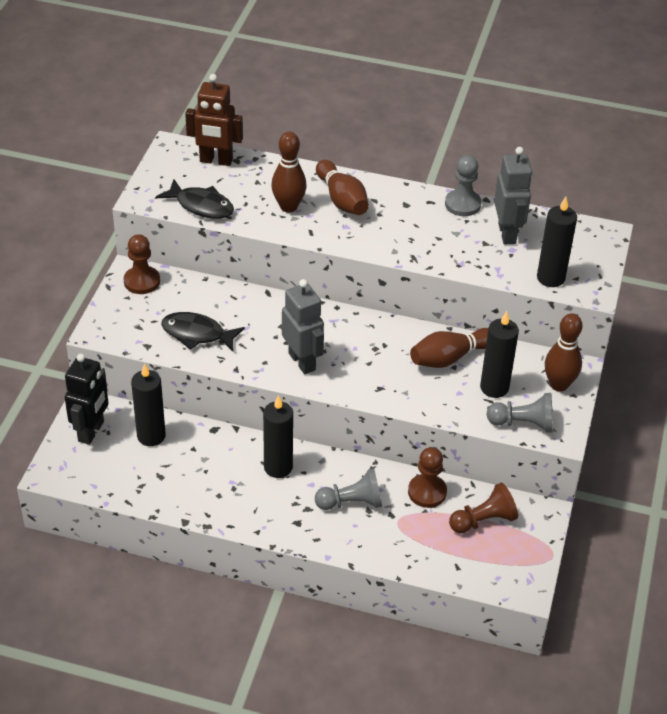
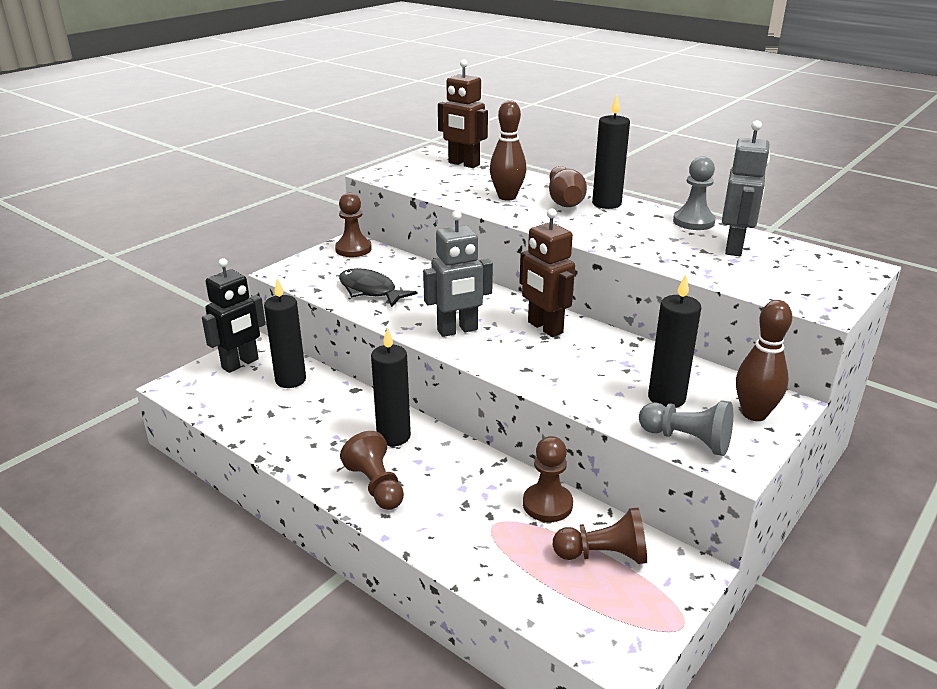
camera: 25 degrees right, 15 degrees down
(201, 206) = (424, 185): black fish -> none
(294, 517) = (376, 486): none -> brown pawn
(302, 361) = (457, 330): grey robot -> grey robot turned 75 degrees clockwise
(351, 502) = (451, 490): grey pawn -> none
(370, 338) = (544, 328): none -> brown robot
(450, 358) = (626, 361): brown bowling pin -> none
(550, 278) = (772, 288): black candle -> black candle (606, 204)

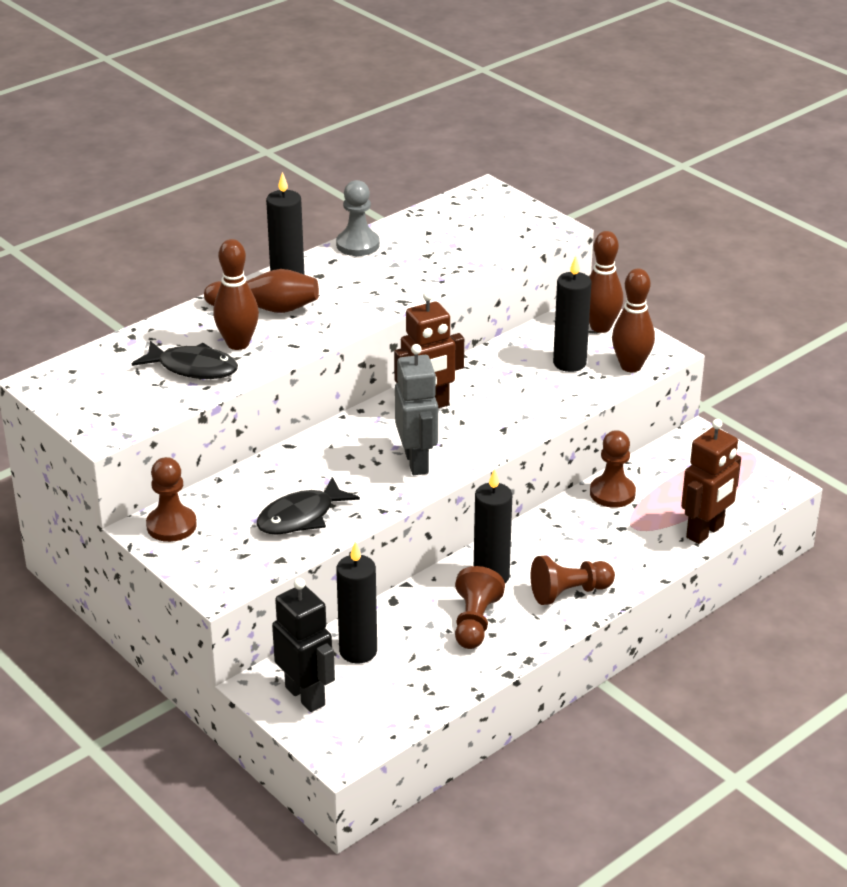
camera: 80 degrees left, 5 degrees up
(463, 164) = (103, 362): brown robot -> brown robot (705, 532)
(467, 187) = (193, 368): none -> black fish
(603, 555) = (677, 474): brown pawn -> brown pawn (475, 622)
(687, 440) = (631, 366): grey pawn -> brown bowling pin
(734, 248) = (428, 238): grey robot -> none

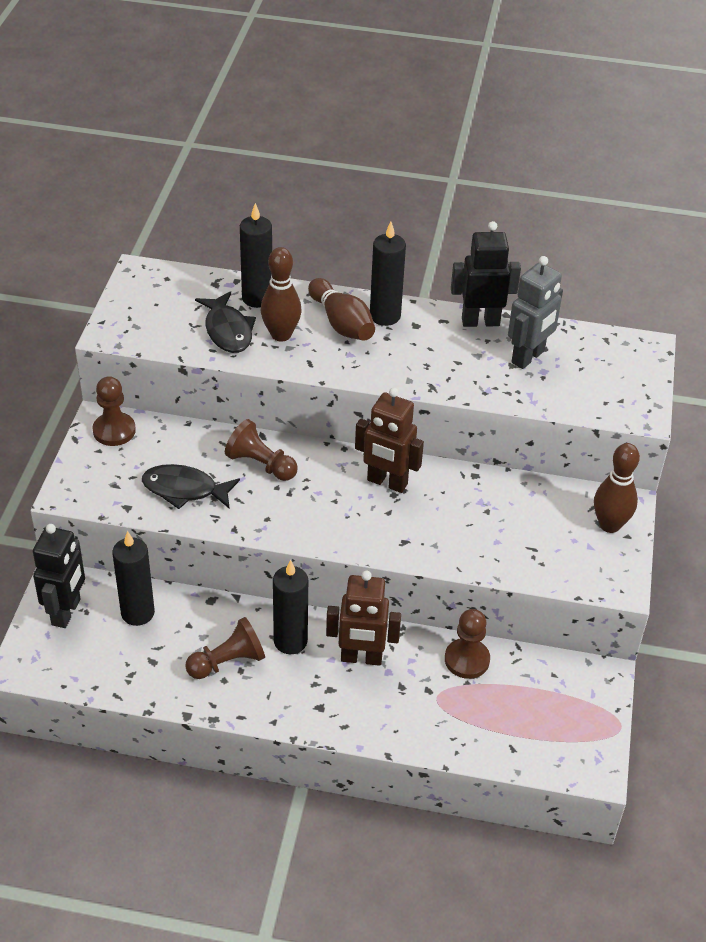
camera: 50 degrees right, 10 degrees up
(358, 245) = (480, 321): grey pawn -> black robot
(417, 462) = (311, 515): grey robot -> grey robot (528, 357)
(569, 363) = (536, 533): black candle -> black candle (257, 298)
(569, 593) = (315, 700): brown pawn -> brown pawn (261, 464)
(631, 366) = (575, 574): brown bowling pin -> none
(705, 532) = (477, 750): brown robot -> brown robot (361, 658)

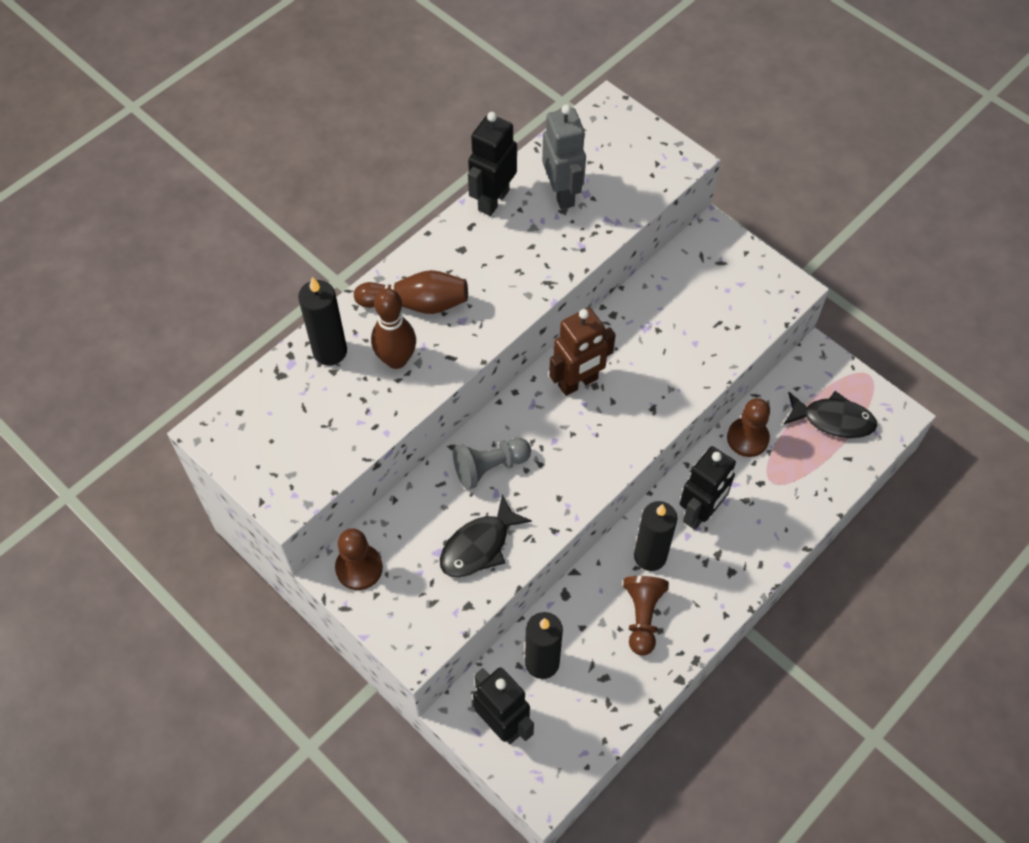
camera: 55 degrees left, 15 degrees up
(228, 330) = (357, 399): black fish -> black fish (833, 420)
(261, 464) = (490, 467): brown pawn -> grey pawn
(361, 658) = (700, 513): brown robot -> black robot
(385, 316) = (432, 265): black candle -> none
(609, 525) = (727, 257): brown bowling pin -> none

